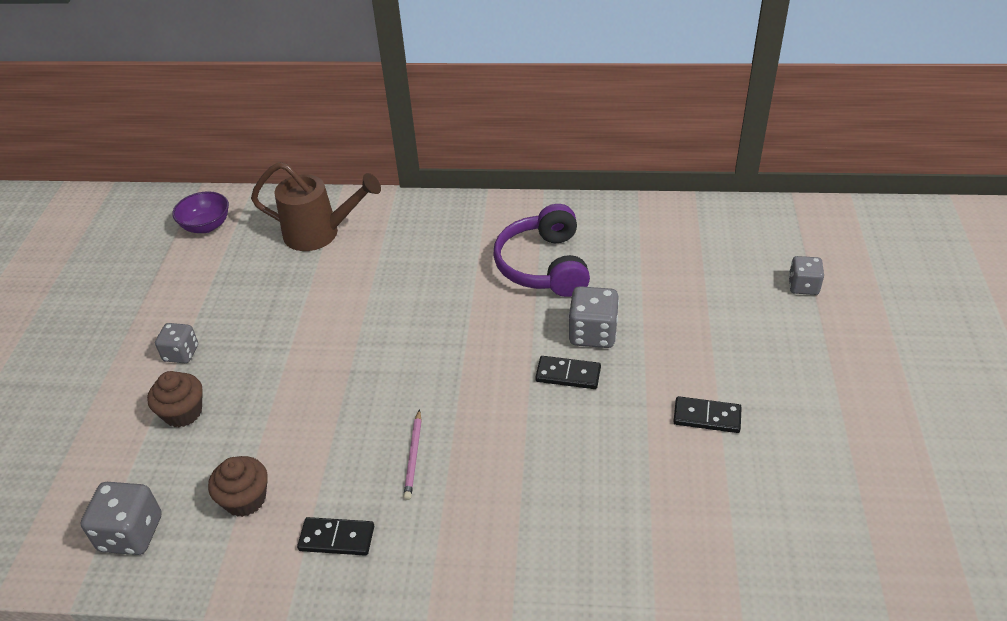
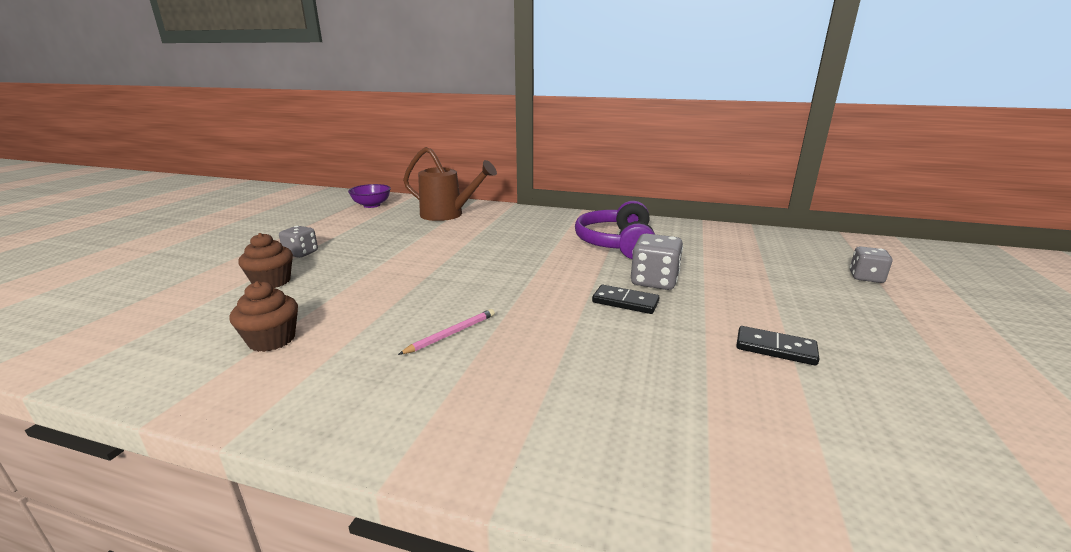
camera: 10 degrees right, 20 degrees down
(131, 533) = (148, 347): grey dice -> none
(336, 538) = (334, 383): black domino -> none
(413, 456) = (451, 334): pink pencil -> pink pencil turned 150 degrees counterclockwise

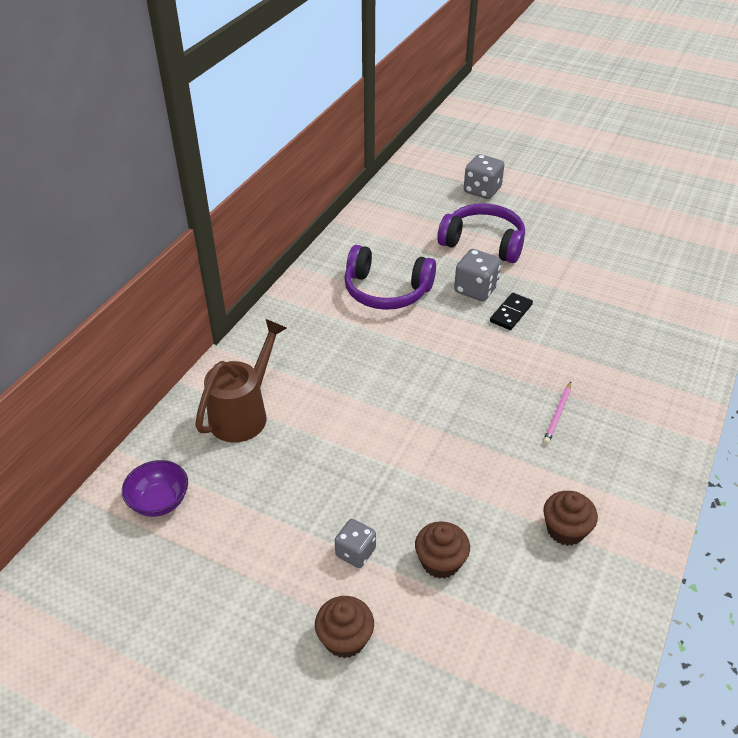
camera: 80 degrees left, 20 degrees up
(226, 255) = (345, 639): none -> brown cupcake
(451, 334) = (557, 414): pink pencil -> pink pencil turned 120 degrees counterclockwise
(750, 282) = (483, 243): none -> purple headphones
(775, 348) = (578, 266): black domino -> none
(866, 277) = (482, 190): grey dice -> grey dice, size x1.51

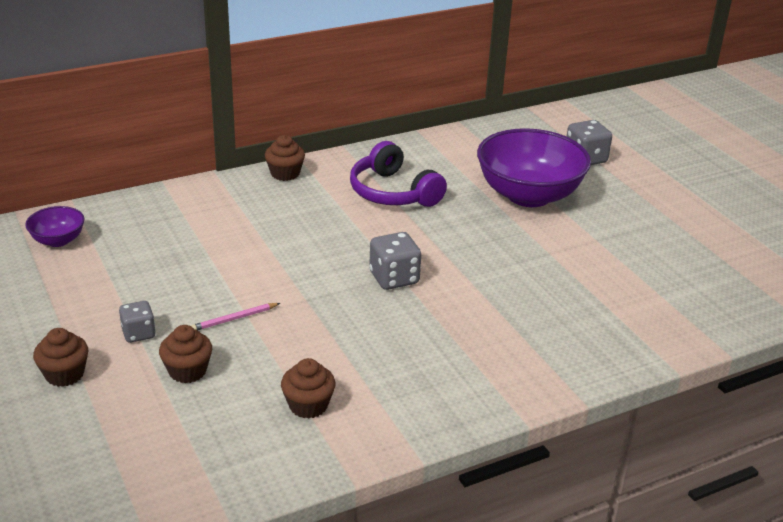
camera: 35 degrees right, 10 degrees down
(244, 413) = (178, 219): brown watering can -> none
(279, 317) = (285, 173): none -> brown cupcake
(475, 289) = (471, 223): grey dice -> grey dice (394, 278)
(483, 243) = (528, 195): purple headphones -> purple bowl
(511, 313) = (478, 252): black domino -> none
(557, 414) = (415, 334): pink pencil -> pink pencil (234, 319)

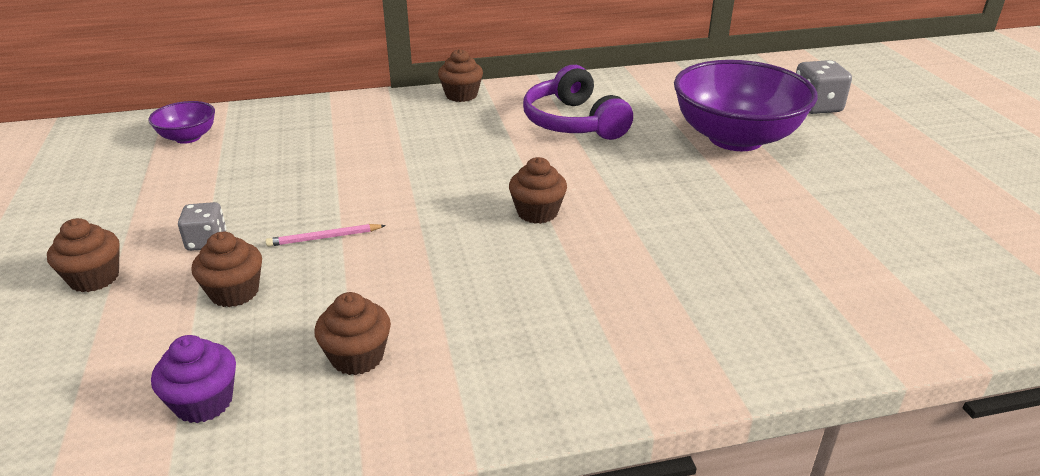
camera: 15 degrees right, 0 degrees up
(214, 451) = (204, 402): none -> purple cupcake
(394, 278) = (537, 212): grey dice -> brown cupcake

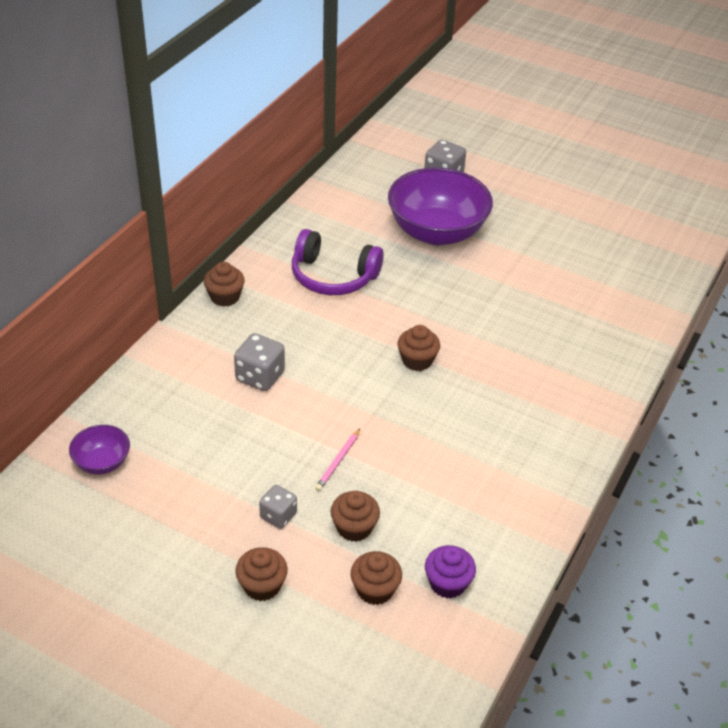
camera: 50 degrees left, 10 degrees up
(357, 357) = (471, 507): brown cupcake -> brown cupcake (375, 589)
(387, 150) = (260, 376): none -> grey dice

